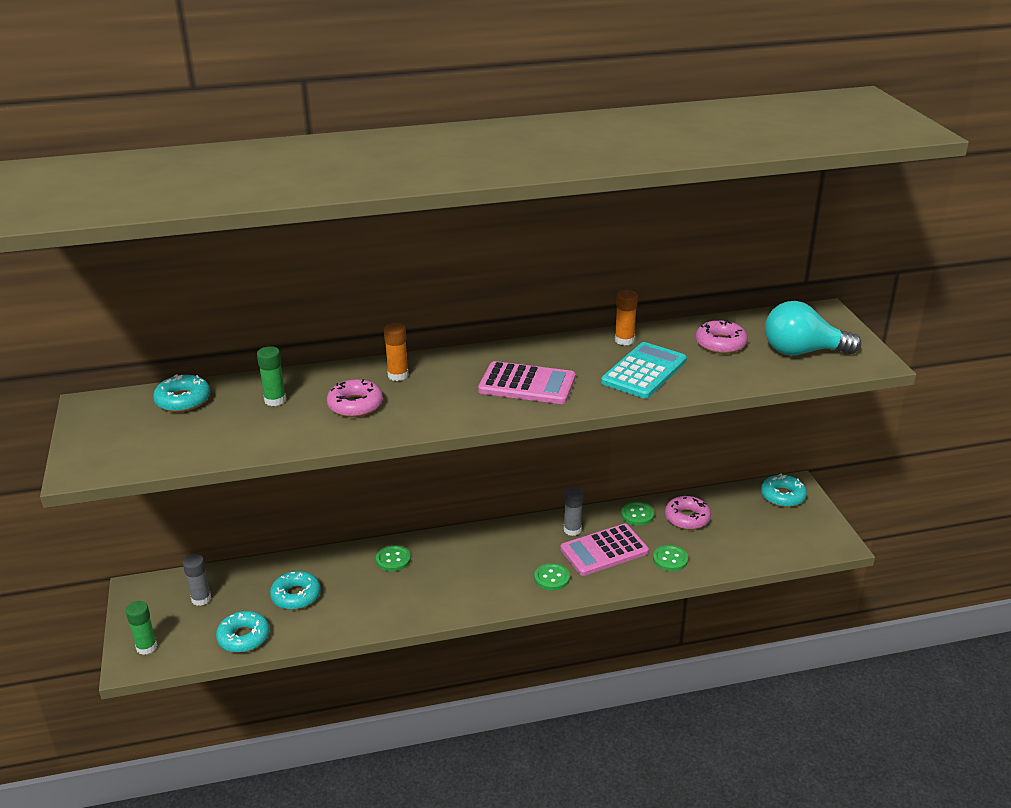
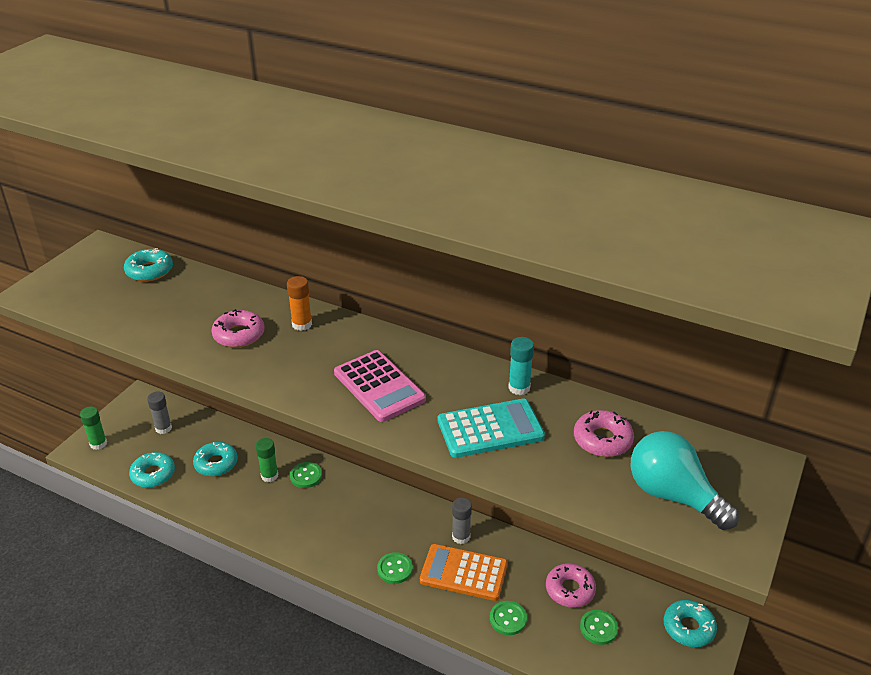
camera: 40 degrees right, 5 degrees up
(275, 400) = (198, 301): green glue stick -> green glue stick (269, 476)
(604, 550) = (463, 573): pink calculator -> orange calculator
(624, 340) = (519, 388): orange glue stick -> turquoise glue stick
(637, 515) = (530, 558): green button -> green button (598, 628)

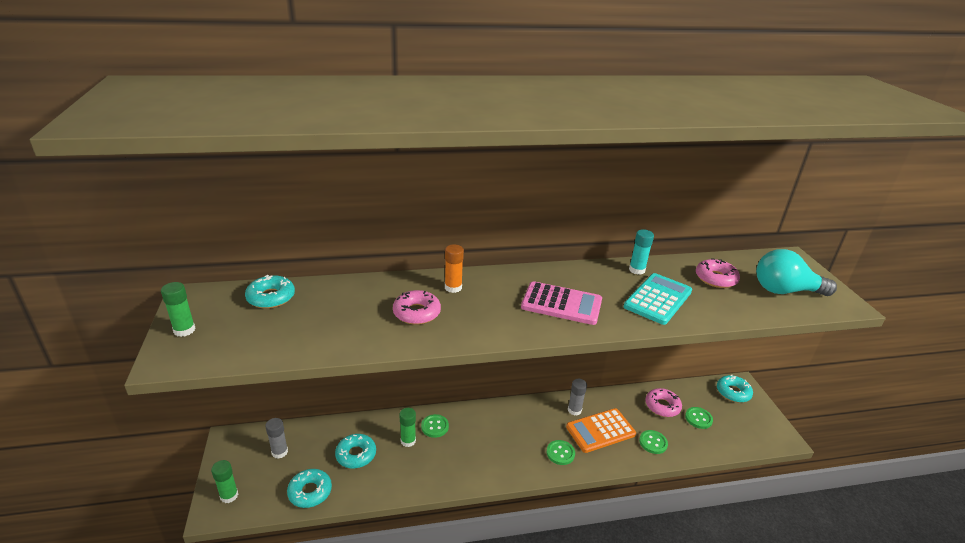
camera: 40 degrees left, 5 degrees down
(64, 274) = (184, 330): none -> green glue stick

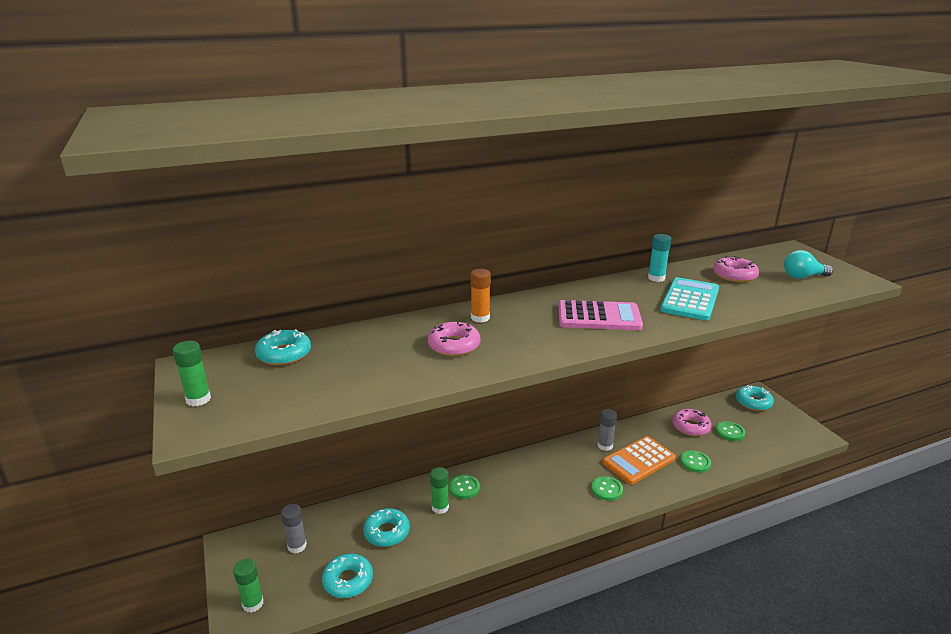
camera: 10 degrees left, 5 degrees down
(785, 291) = (802, 277): turquoise light bulb -> turquoise light bulb, size x0.63

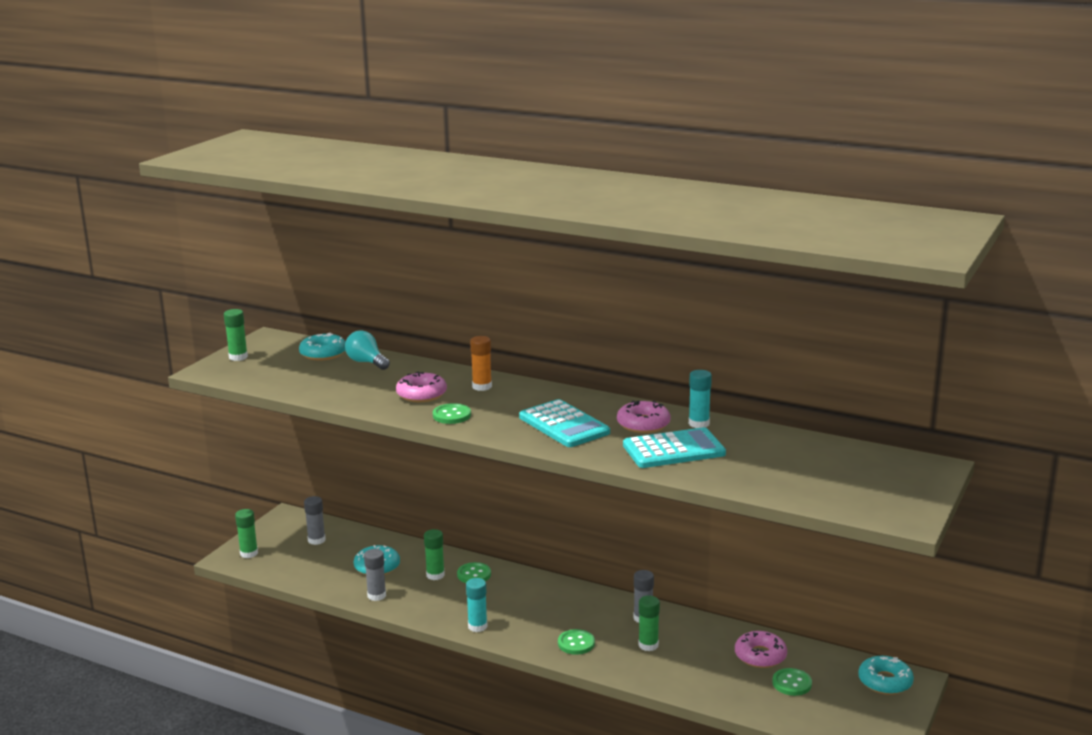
camera: 50 degrees right, 5 degrees down
(348, 580) = (311, 576): turquoise donut -> none
(429, 556) = (376, 595): none -> grey glue stick
(536, 524) = (477, 626): none -> turquoise glue stick
(599, 317) = (564, 425): pink calculator -> turquoise calculator
(639, 461) = (648, 645): orange calculator -> green glue stick
(695, 462) = (697, 678): green button -> green button (451, 415)
(734, 275) = (781, 454): pink donut -> pink donut (643, 424)
(802, 277) = (848, 487): turquoise light bulb -> turquoise light bulb (366, 362)

